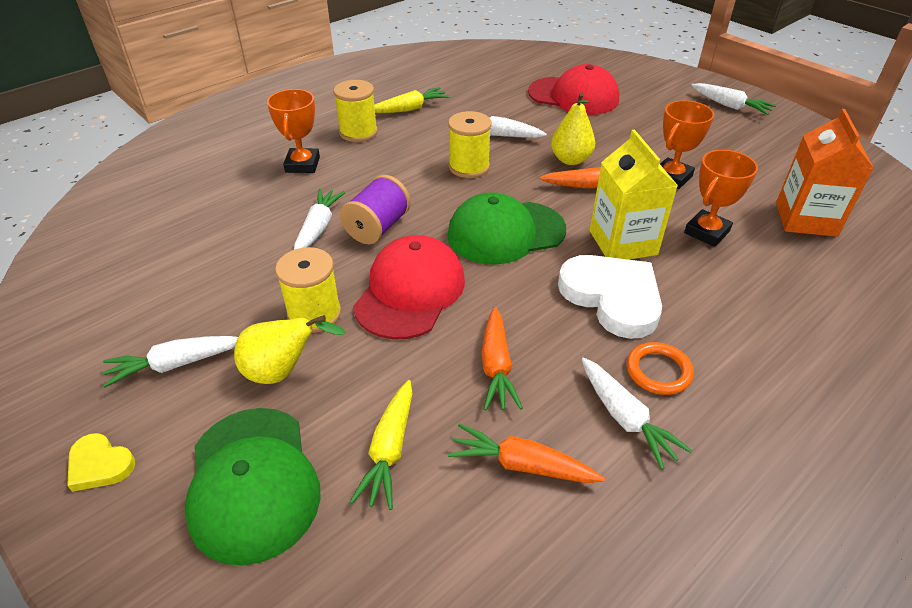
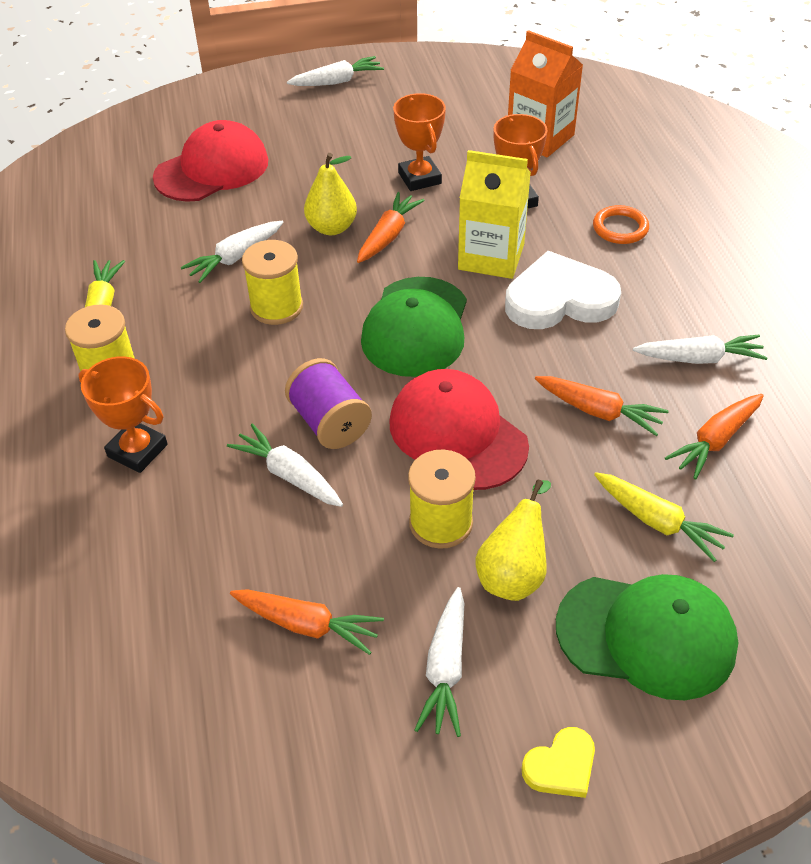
camera: 60 degrees left, 5 degrees up
(191, 283) = (307, 625): none -> orange carrot
(658, 371) = (661, 315): orange ring -> orange ring (620, 228)

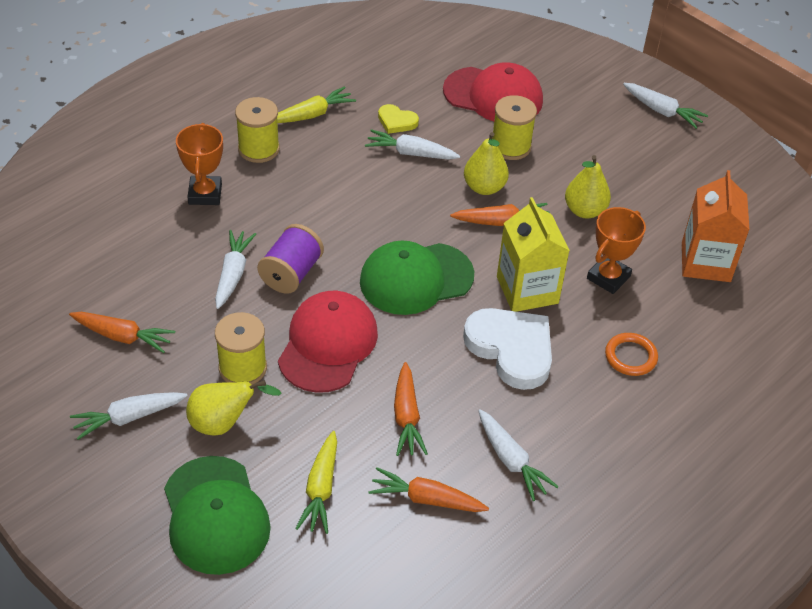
camera: 55 degrees right, 0 degrees up
(276, 307) = (379, 197): yellow spool -> yellow spool (510, 146)
(307, 625) = (122, 336): orange carrot -> orange carrot turned 60 degrees counterclockwise
(419, 178) = (584, 210): orange trophy -> yellow pear
(561, 766) = (90, 503): yellow heart -> yellow heart (396, 121)

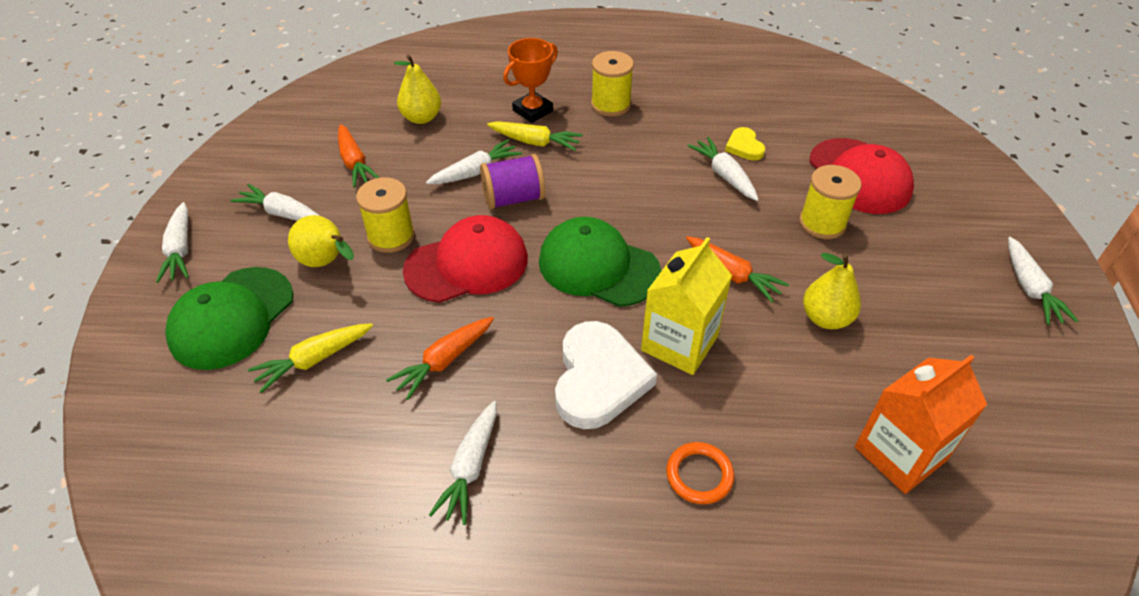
camera: 50 degrees right, 0 degrees up
(87, 509) = (180, 250): none -> white carrot
(312, 114) = (682, 105): yellow carrot -> yellow carrot (535, 142)
(426, 499) = (367, 436): orange carrot -> none
(484, 187) = (753, 239): yellow pear -> yellow pear (421, 118)
(608, 277) = (772, 390): orange trophy -> none

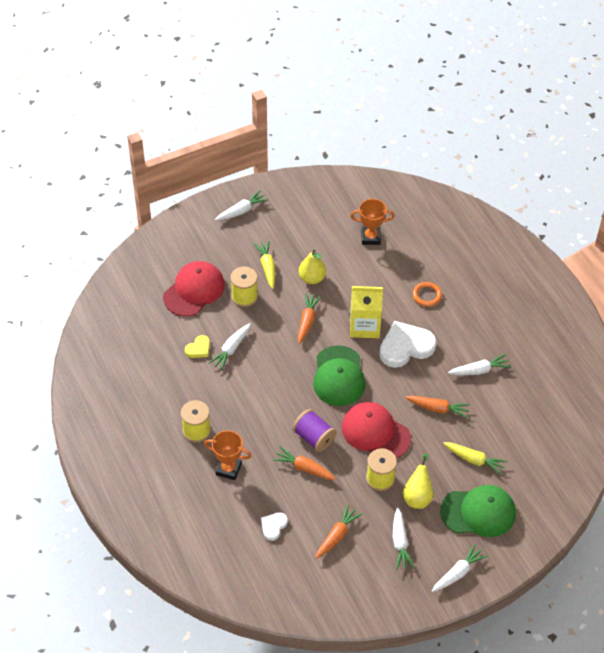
camera: 120 degrees left, 5 degrees up
(421, 118) = (273, 526): yellow pear -> white heart
(475, 172) = (304, 468): white carrot -> orange carrot
(535, 142) = (259, 452): yellow carrot -> yellow carrot (267, 267)
(900, 453) = (370, 237): orange carton -> orange trophy

